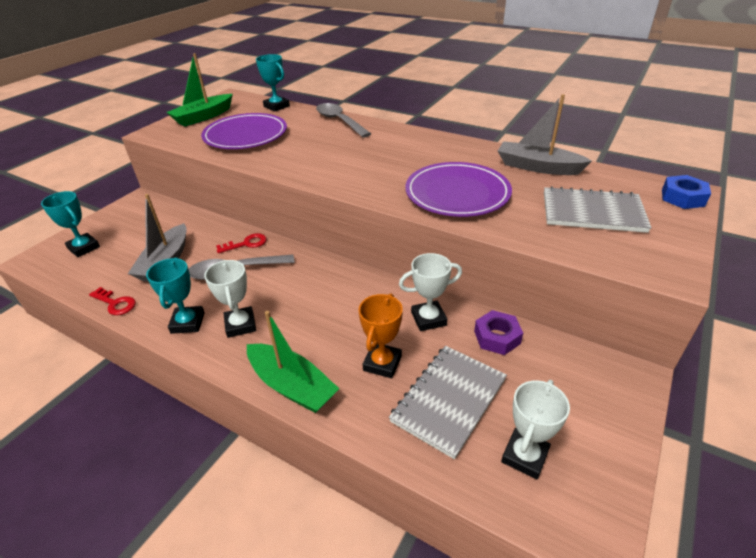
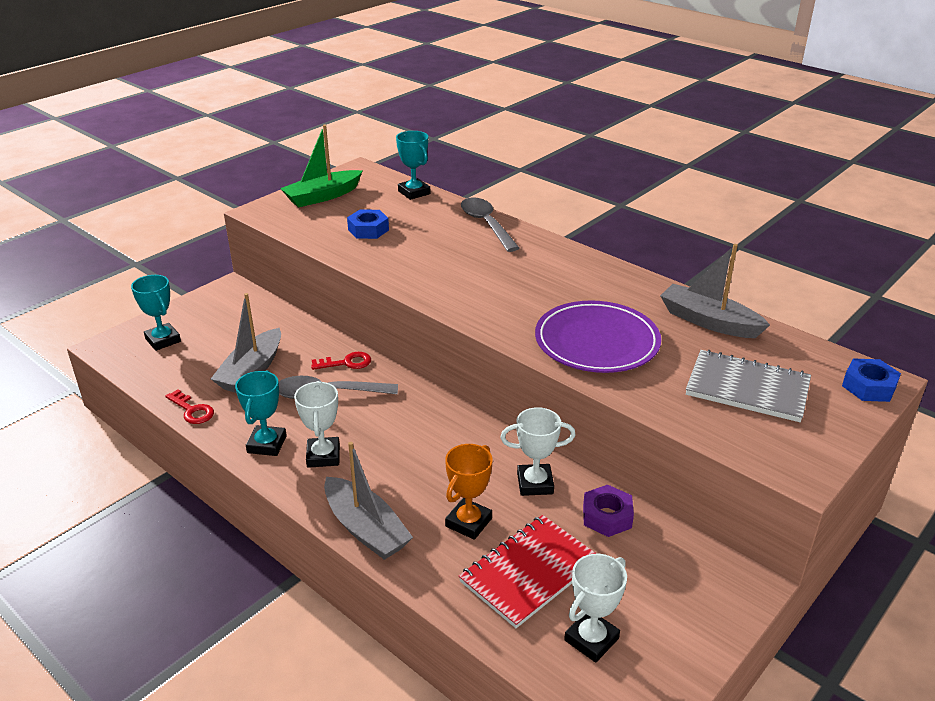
camera: 10 degrees right, 5 degrees down
(245, 135) = (368, 230): purple plate -> blue nut
(292, 386) = (366, 529): green boat -> grey boat
(449, 400) = (529, 572): grey notebook -> red notebook

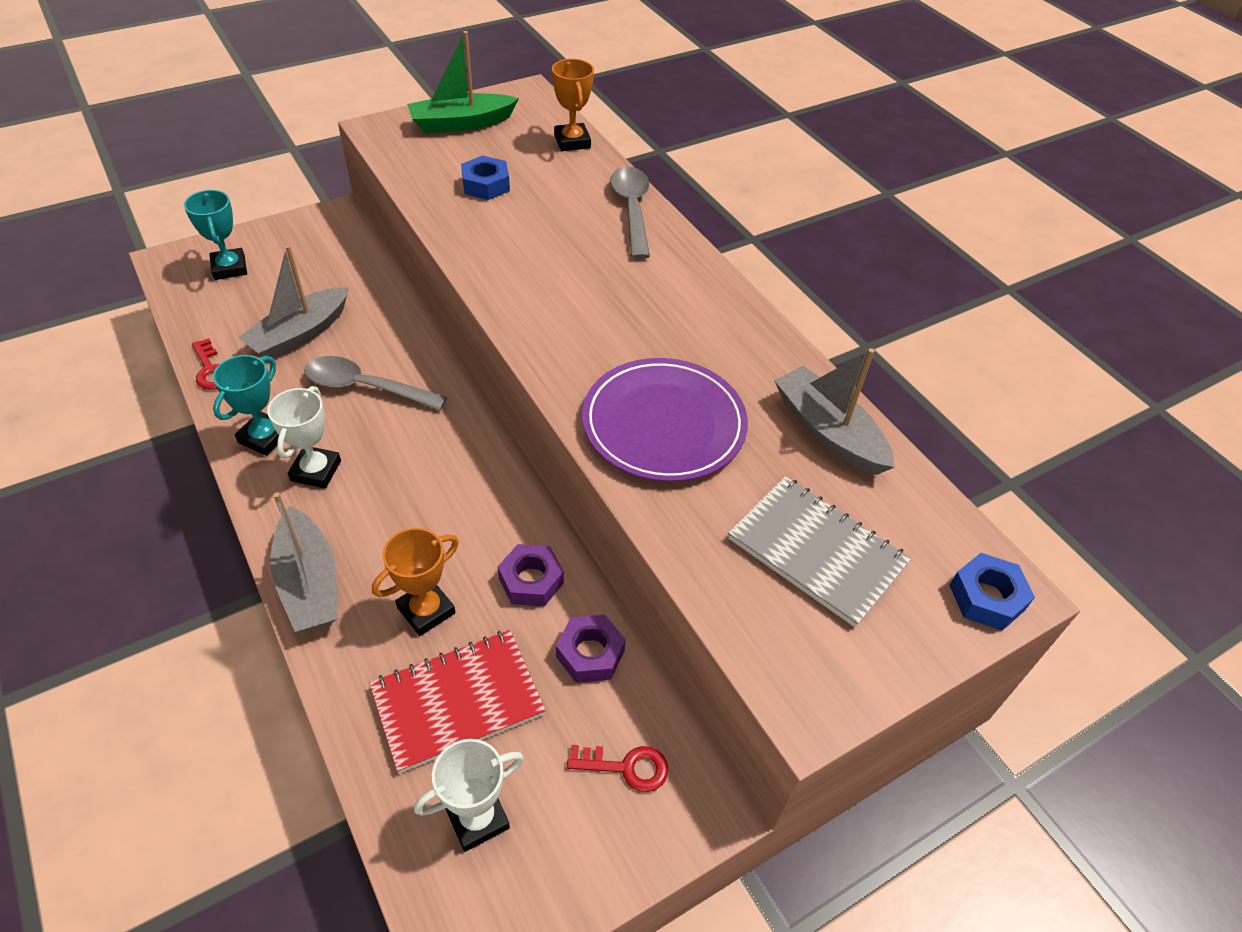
camera: 15 degrees right, 15 degrees up
(346, 363) = (408, 351): red key -> red key (626, 767)
(414, 192) = (572, 141): turquoise trophy -> orange trophy
(535, 483) = (531, 580): white trophy -> purple nut

